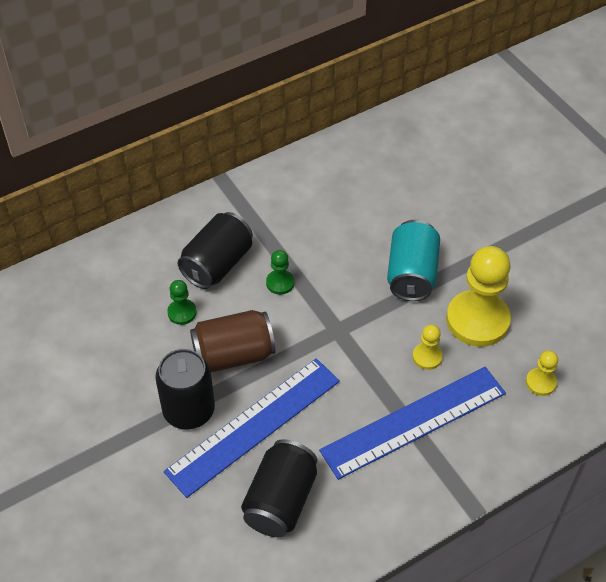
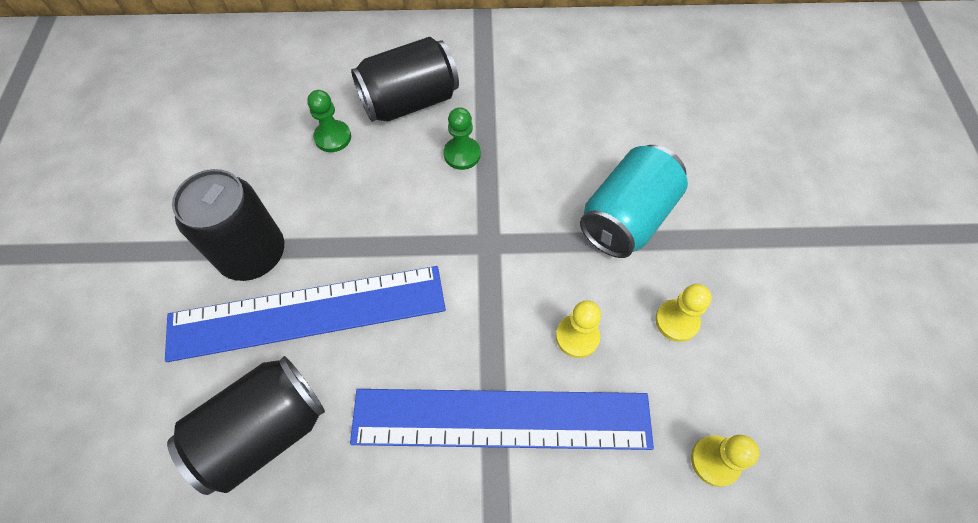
camera: 30 degrees right, 10 degrees up
(233, 355) = (350, 213): brown can -> none
(477, 320) = (677, 321): yellow pawn -> yellow pawn, size x0.46

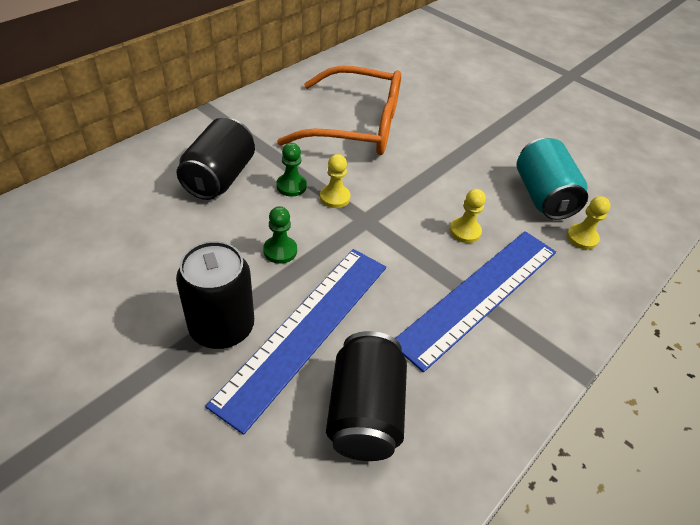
camera: 50 degrees left, 15 degrees down
(333, 137) = (190, 227): green pawn -> green pawn (280, 251)
(610, 125) = (356, 126): none -> orange glasses
(626, 218) = (418, 163): turquoise can -> turquoise can (542, 196)
(677, 321) = (497, 193): yellow pawn -> yellow pawn (335, 197)

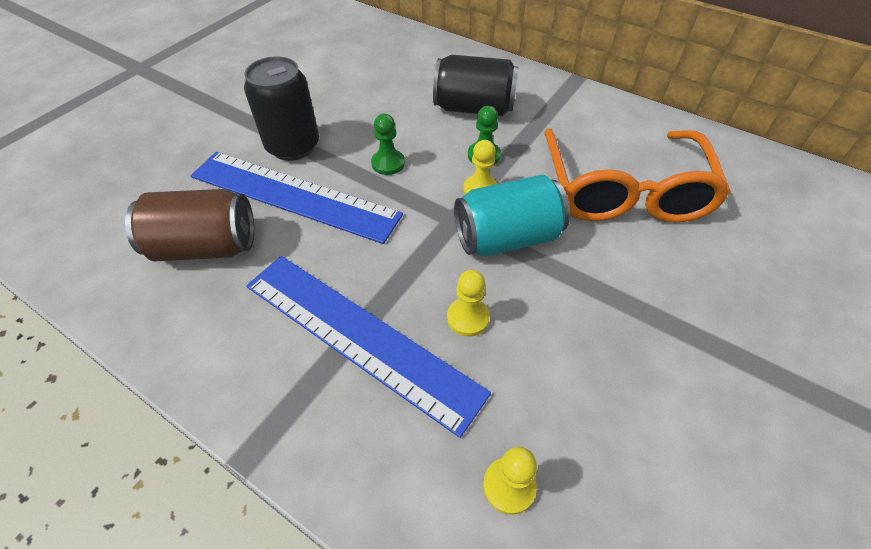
camera: 85 degrees right, 5 degrees up
(364, 412) = (205, 247): black can -> brown can
(542, 196) = (589, 426): turquoise can -> turquoise can (507, 237)

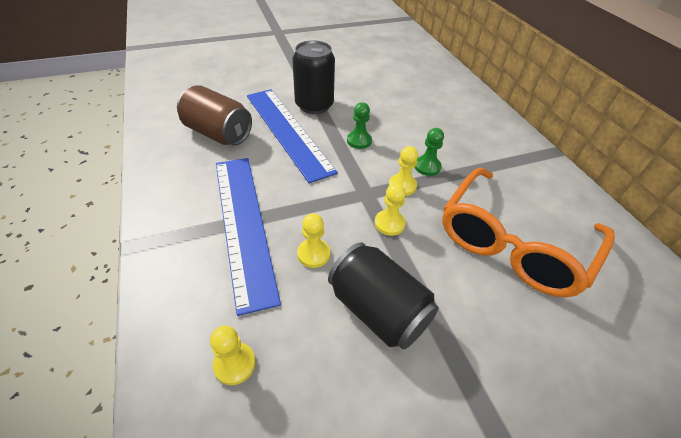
camera: 35 degrees right, 5 degrees down
(474, 108) = (451, 135): black can -> black can (378, 310)
(507, 237) = (389, 223): turquoise can -> yellow pawn

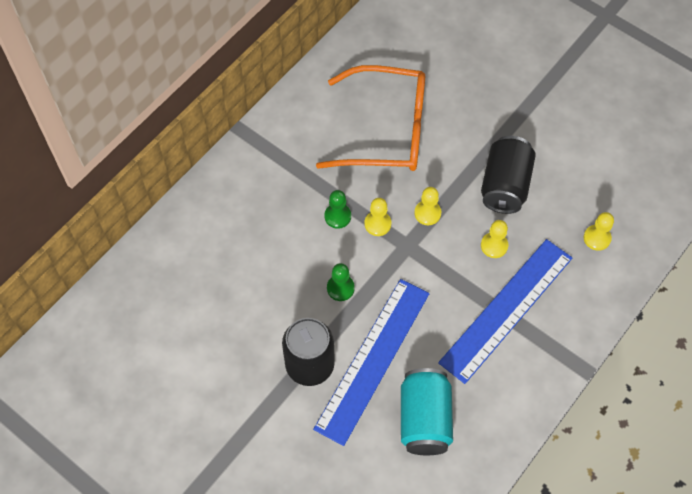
camera: 120 degrees left, 15 degrees up
(218, 133) = (424, 419): brown can -> turquoise can

